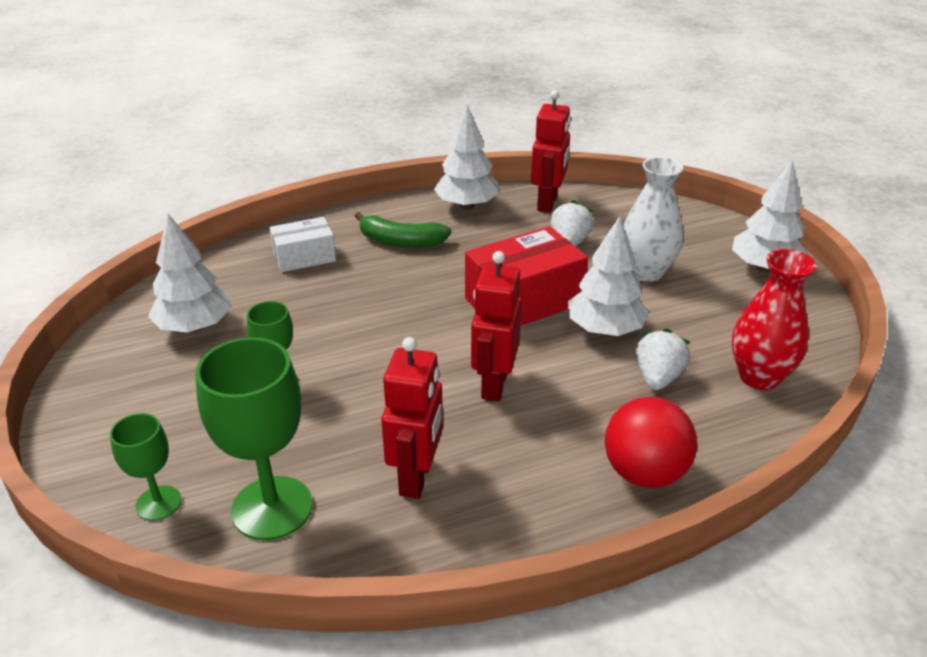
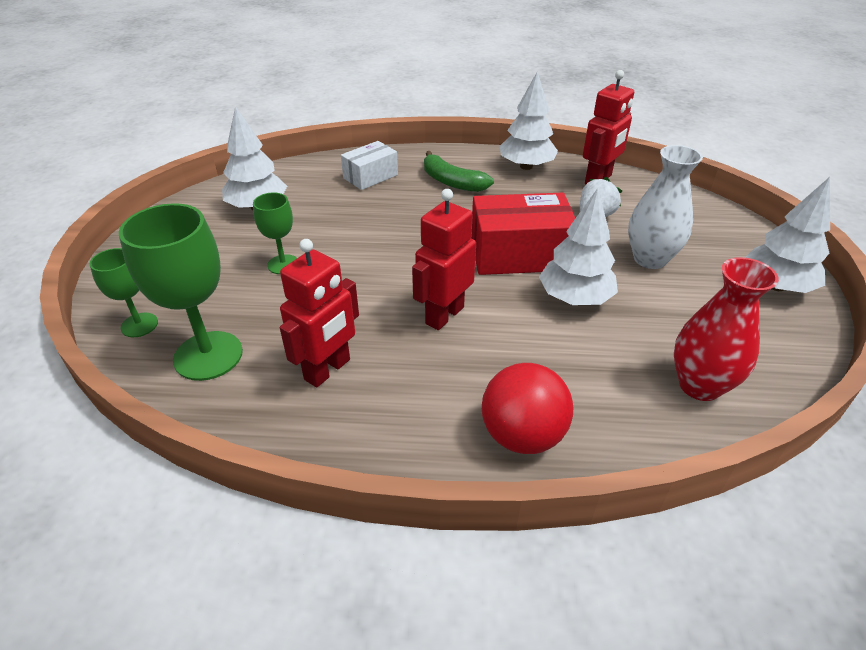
camera: 25 degrees right, 5 degrees up
(304, 257) = (370, 176): white box -> white box turned 45 degrees counterclockwise
(658, 377) = (595, 354): white strawberry -> none

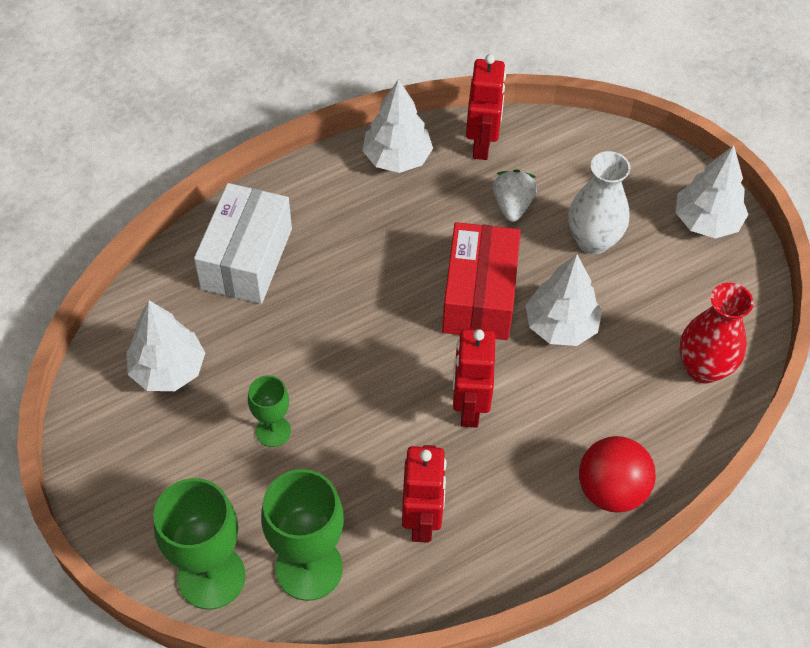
camera: 35 degrees left, 15 degrees up
(139, 325) = (211, 577): green goblet -> green goblet, size x1.80
(370, 176) = (246, 258): white box -> white box, size x1.66
(452, 182) = (340, 223): green banana -> none
(519, 254) = (479, 296): red box -> red box turned 45 degrees counterclockwise

